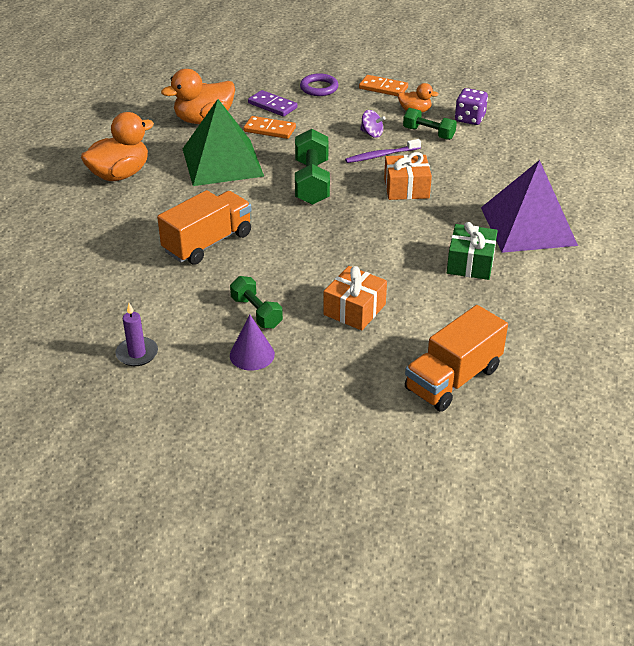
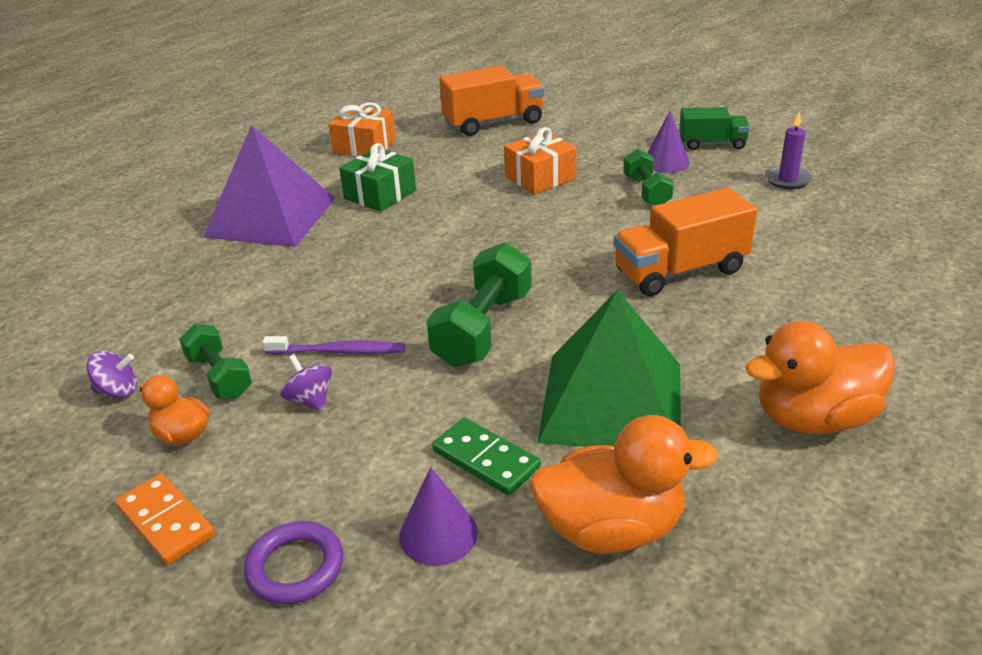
camera: 155 degrees left, 5 degrees down
(214, 393) = (712, 144): none -> green truck
(269, 130) = (486, 459): orange domino -> green domino
(272, 105) = (438, 534): purple domino -> purple cone
(406, 188) = (357, 290): orange gift -> orange gift (364, 146)
(469, 119) = (118, 391): purple dice -> purple spinning top

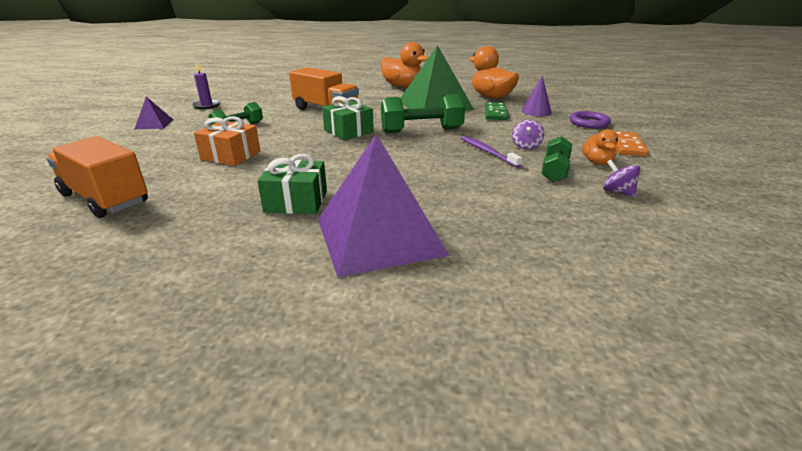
camera: 125 degrees left, 5 degrees down
(364, 146) = (182, 249): orange gift -> none
(547, 265) = (348, 131): none -> green gift
(666, 162) = (189, 130): purple cone -> none
(712, 144) = (154, 124): green truck -> purple pyramid

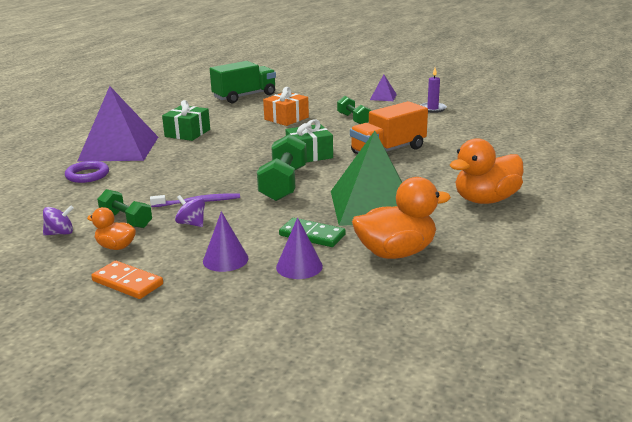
camera: 110 degrees right, 5 degrees down
(105, 198) = (244, 96): orange truck -> green truck
(557, 127) = (225, 259): none -> purple cone
(589, 123) = (220, 290): purple ring -> purple ring (87, 175)

